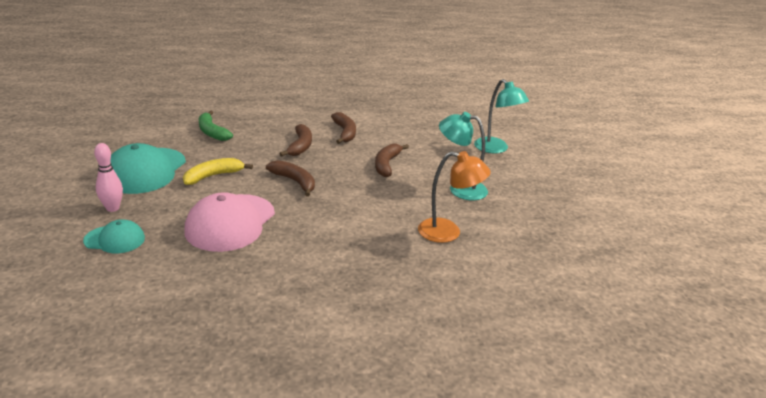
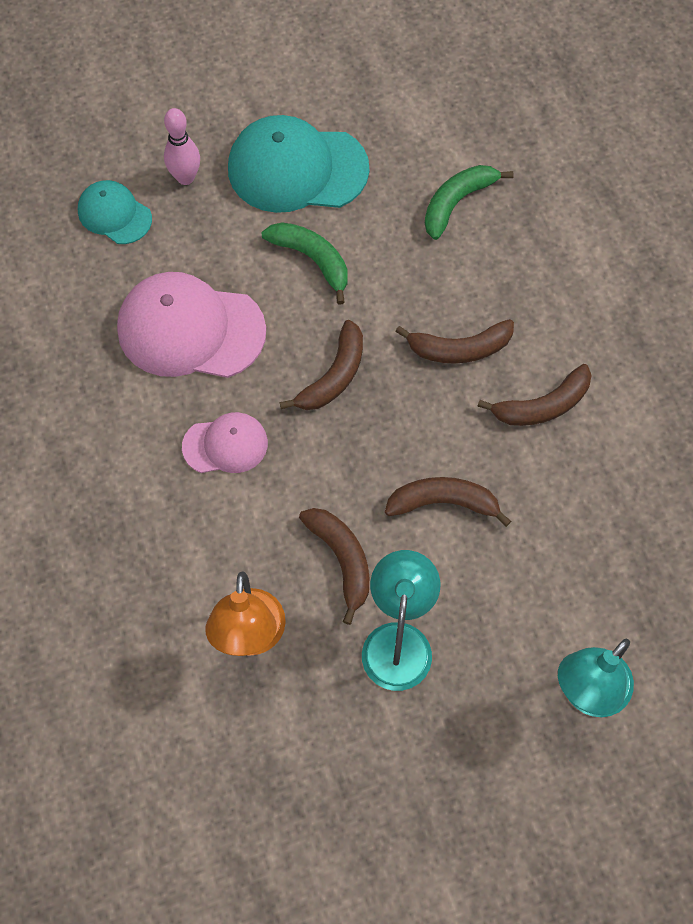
camera: 80 degrees right, 35 degrees up
(114, 239) = (114, 214): turquoise cap -> turquoise cap turned 135 degrees clockwise
(213, 176) = (312, 260): yellow banana -> green banana
(320, 222) = (225, 445): none -> pink cap
(409, 197) = (342, 560): none -> brown banana

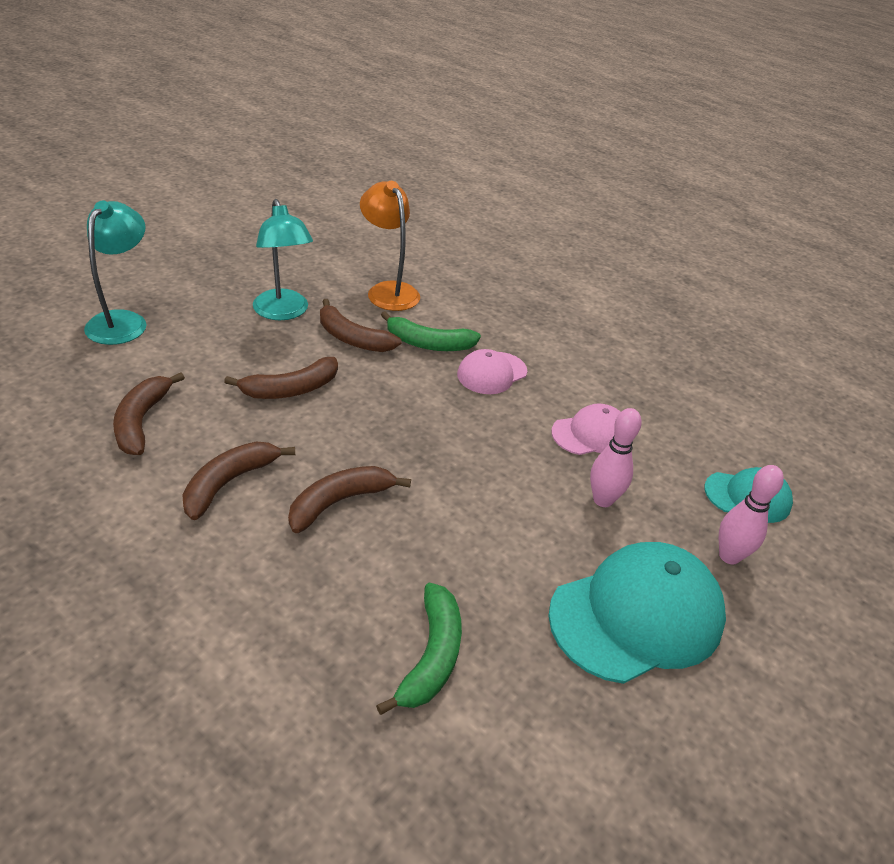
camera: 145 degrees right, 25 degrees down
(190, 329) = (590, 434): pink cap -> pink cap, size x0.55
(240, 262) = (603, 500): none -> pink bowling pin
(312, 260) = (540, 527): green banana -> green banana (428, 344)
(333, 376) = (443, 441): brown banana -> brown banana (142, 421)

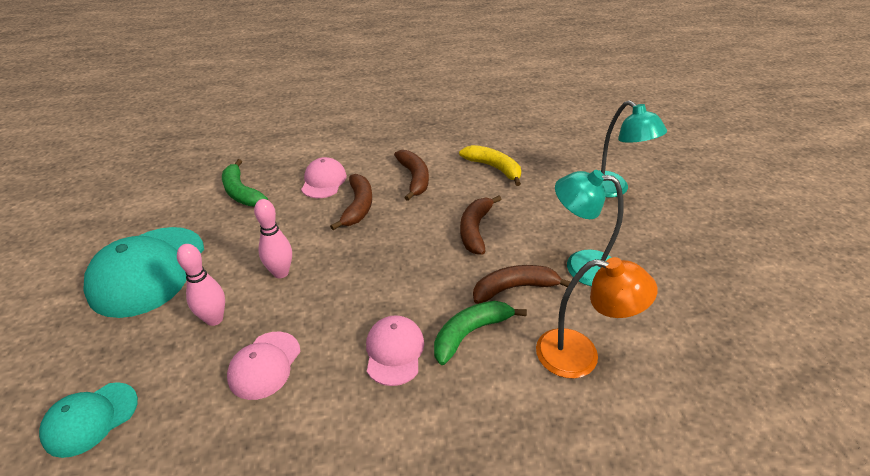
camera: 135 degrees right, 0 degrees up
(142, 421) = (494, 168): brown banana -> yellow banana
(317, 575) = (323, 181): none -> pink cap
(729, 556) = (94, 350): pink bowling pin -> pink bowling pin (281, 273)

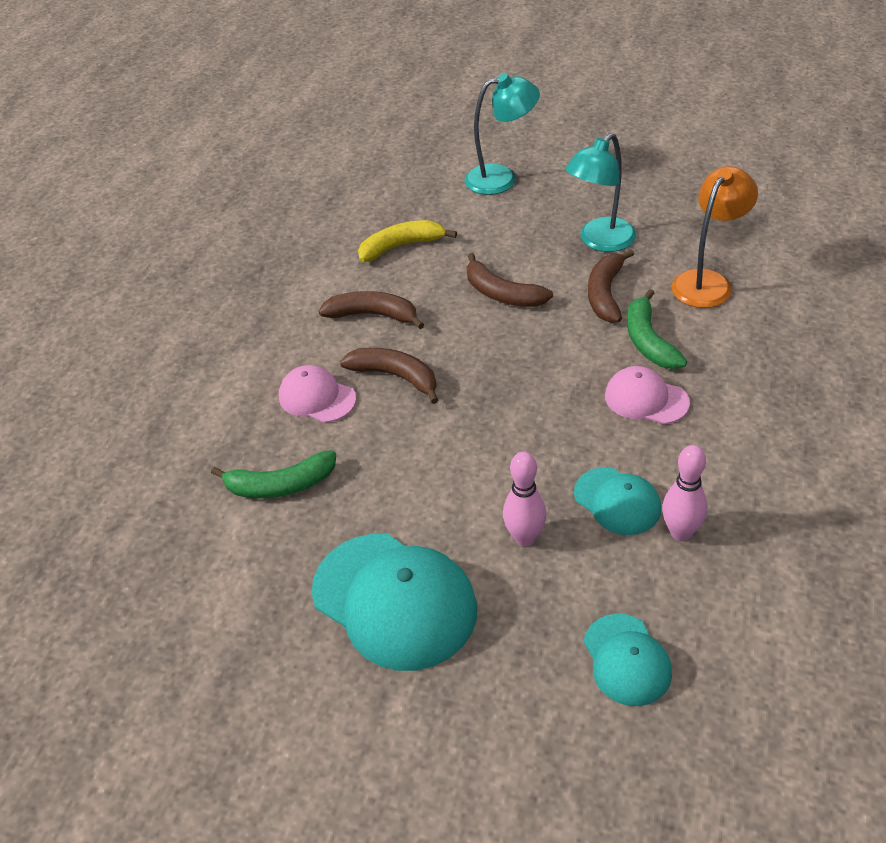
camera: 60 degrees left, 5 degrees up
(264, 365) = (617, 501): pink cap -> turquoise cap
(281, 273) = (477, 467): pink bowling pin -> pink bowling pin (681, 532)

